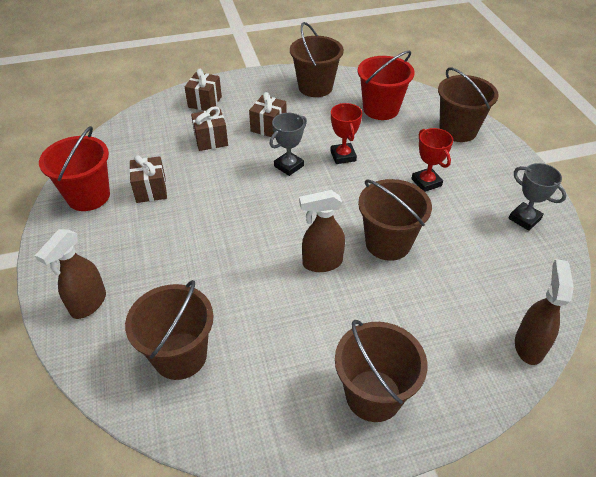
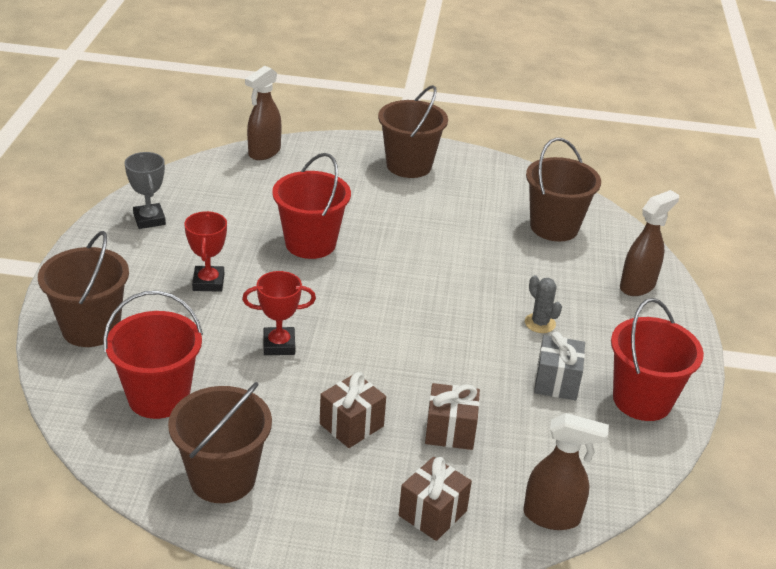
camera: 160 degrees left, 10 degrees down
(151, 190) = (556, 382): brown gift -> grey gift
(172, 232) = (540, 323): none -> grey cactus
(289, 166) = (360, 355): grey trophy -> none
(321, 263) = (390, 248): brown spray bottle -> brown spray bottle (552, 517)
(343, 156) = (279, 345): red trophy -> red trophy turned 75 degrees clockwise
(388, 243) = (310, 243): brown bucket -> red bucket

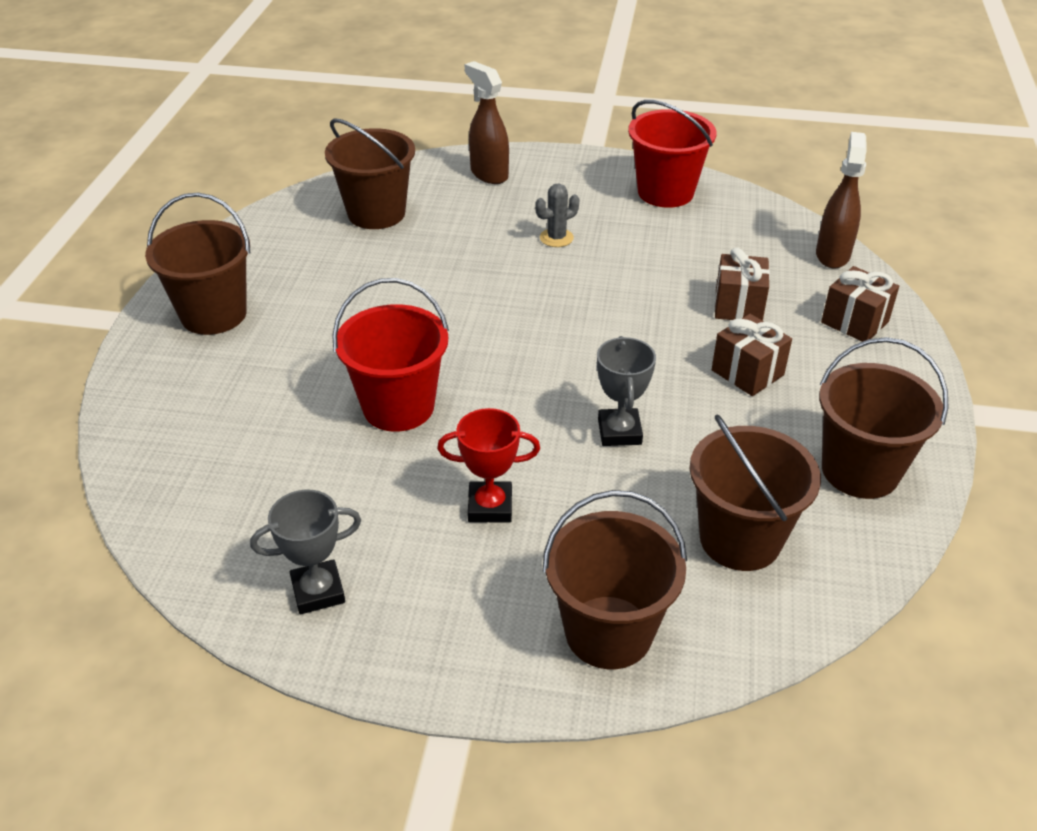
camera: 85 degrees left, 5 degrees up
(159, 397) = (740, 539): red bucket -> brown bucket
(264, 152) = (136, 461): brown spray bottle -> none
(279, 345) = (619, 432): red trophy -> grey trophy
(556, 382) = (649, 236): grey gift -> none

